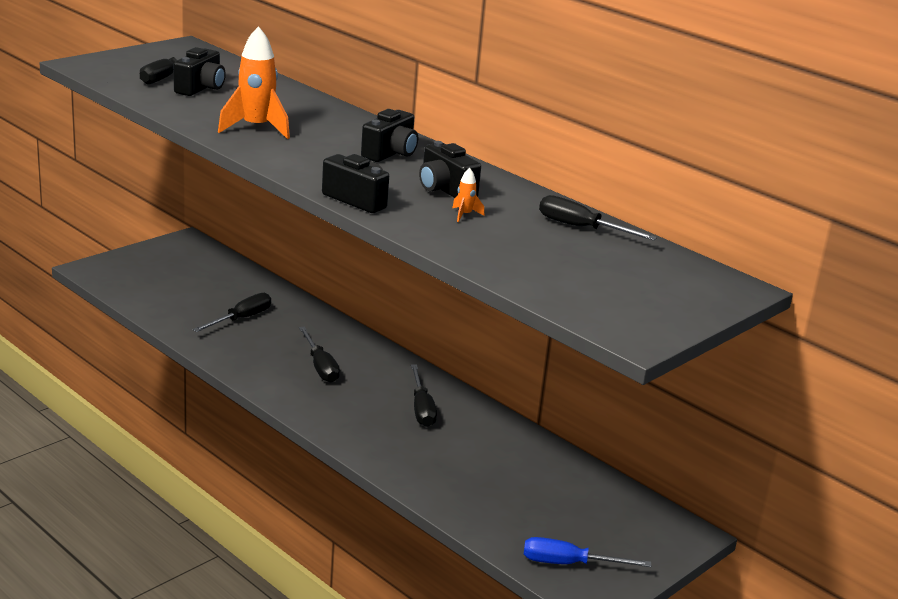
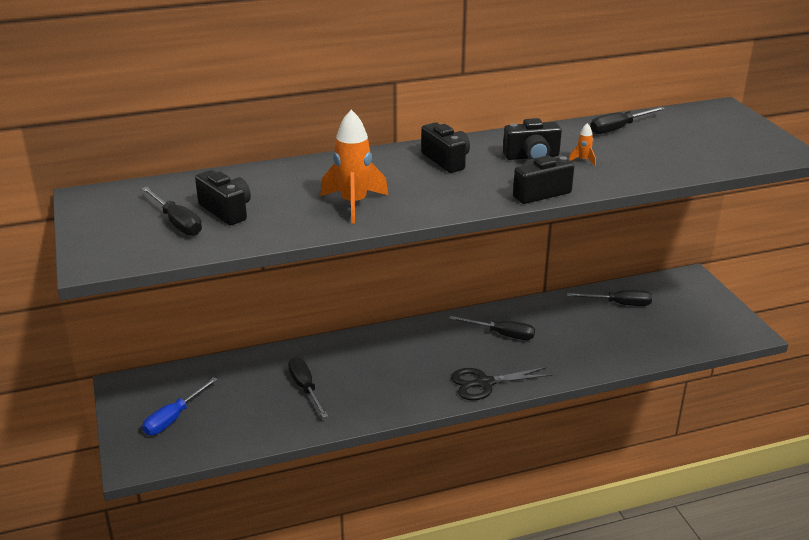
camera: 60 degrees left, 5 degrees up
(320, 367) = (413, 366): black screwdriver -> black screwdriver (619, 304)
(322, 412) = (484, 383): none -> black scissors
(569, 564) = (713, 330): blue screwdriver -> blue screwdriver (174, 418)

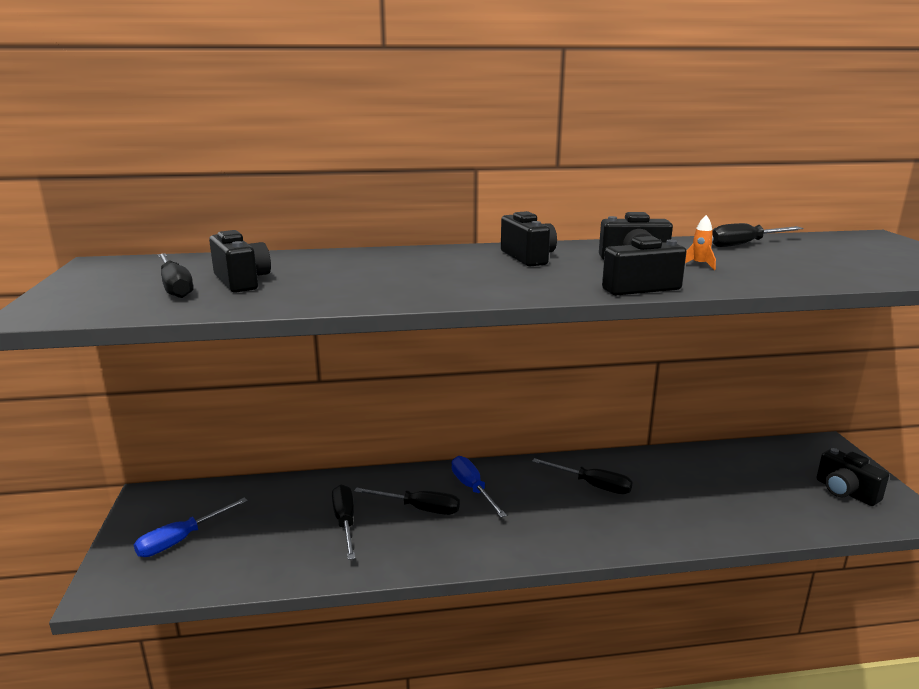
camera: 10 degrees right, 10 degrees down
(354, 204) = (397, 284): orange rocket -> none
(403, 348) = (472, 489): none -> blue screwdriver
(484, 383) = (562, 540): black scissors -> none
(619, 304) = (738, 465): black screwdriver -> black screwdriver (419, 509)
(702, 319) = (845, 492): none -> black camera

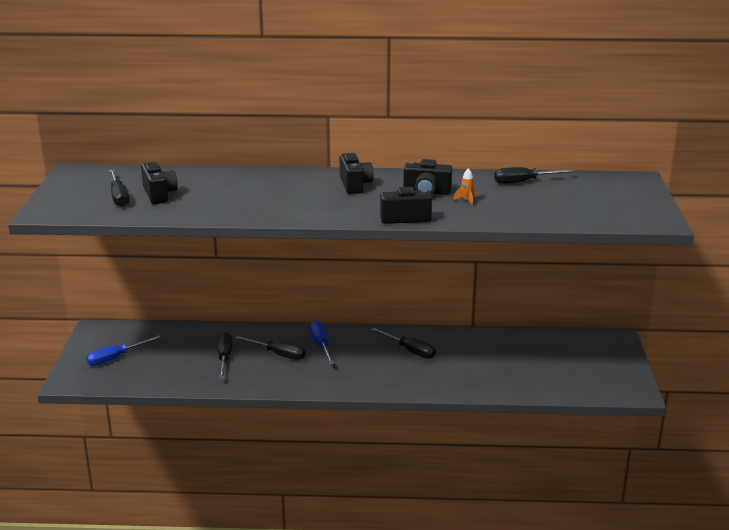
camera: 10 degrees right, 5 degrees up
(845, 492) = (599, 373): black camera -> none

